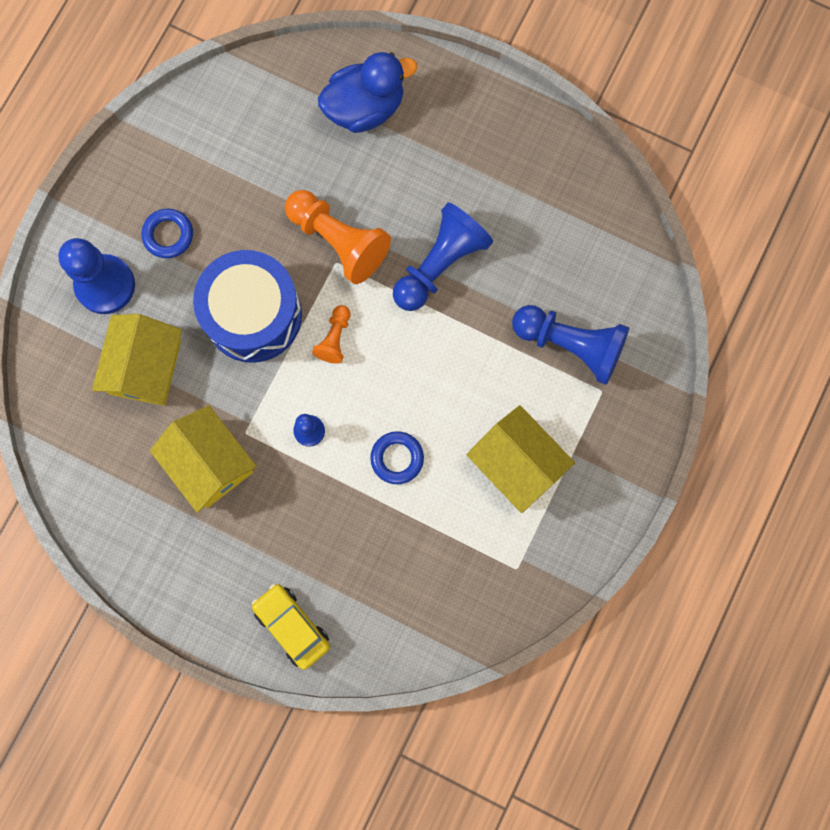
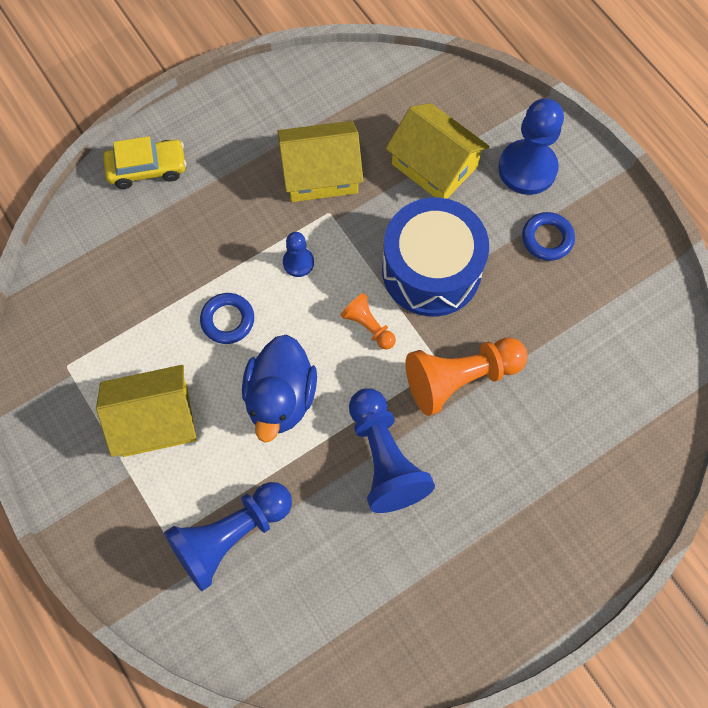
camera: 120 degrees right, 10 degrees down
(365, 108) = (587, 477): blue duck -> blue duck (280, 398)

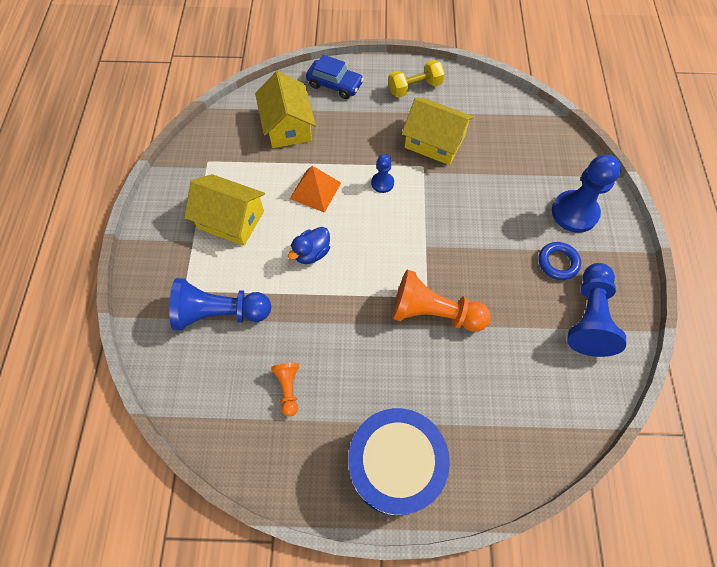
camera: 35 degrees right, 5 degrees down
(147, 168) = (335, 85): yellow car -> blue car
(227, 320) = (315, 190): blue ring -> orange pyramid
(248, 115) = (415, 88): none -> yellow dumbbell
(280, 398) = (312, 253): blue duck -> blue duck, size x0.60
(368, 326) = (397, 245): orange pawn -> orange pawn (288, 388)
(384, 458) = (347, 329): blue pawn -> blue pawn (589, 317)
(431, 270) = (463, 236): blue drum -> blue drum (395, 465)
(434, 165) = (511, 176): yellow house -> yellow house (288, 126)

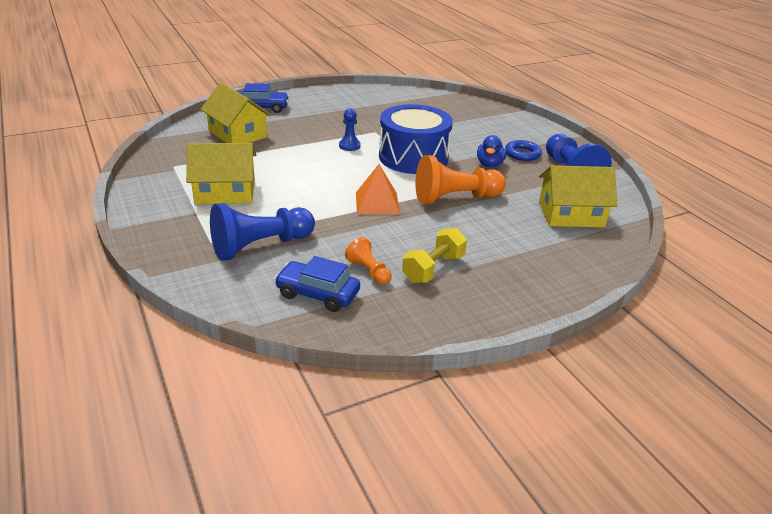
camera: 30 degrees left, 30 degrees down
(230, 400) = (317, 294): none -> blue car
(312, 253) = (320, 192): blue duck -> blue duck (489, 164)
(315, 190) = (293, 161): orange pyramid -> orange pyramid (377, 203)
(395, 465) = (505, 285): blue drum -> blue drum (413, 157)
(415, 88) = (333, 98): yellow dumbbell -> yellow dumbbell (433, 268)
(434, 142) = (373, 119): yellow house -> yellow house (571, 214)
(574, 212) = (510, 130): blue pawn -> none

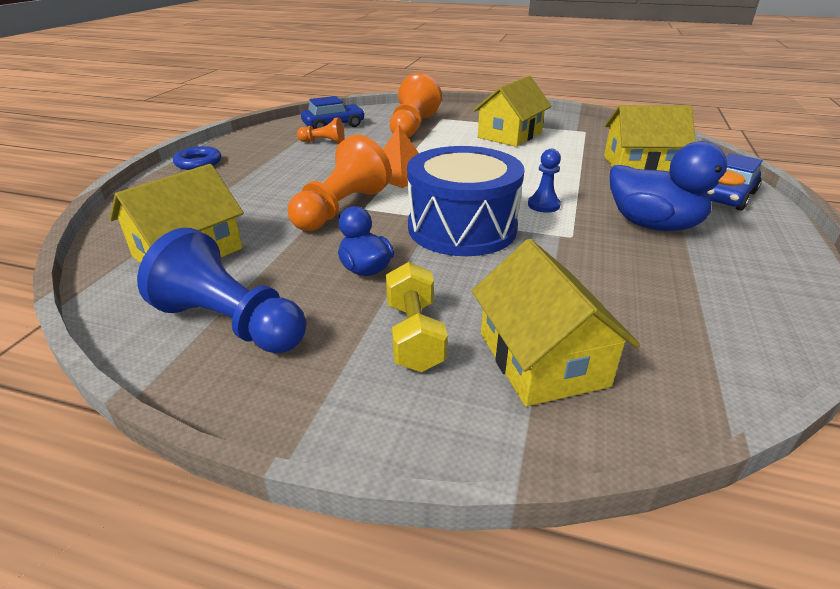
camera: 135 degrees right, 0 degrees up
(260, 246) = (412, 127): blue pawn -> orange pawn
(331, 118) = (653, 225): none -> blue duck
(433, 268) = (281, 158): yellow dumbbell -> yellow dumbbell (414, 335)
(473, 118) = (542, 359): none -> yellow house
(522, 154) = (345, 318): blue ring -> blue ring (198, 163)

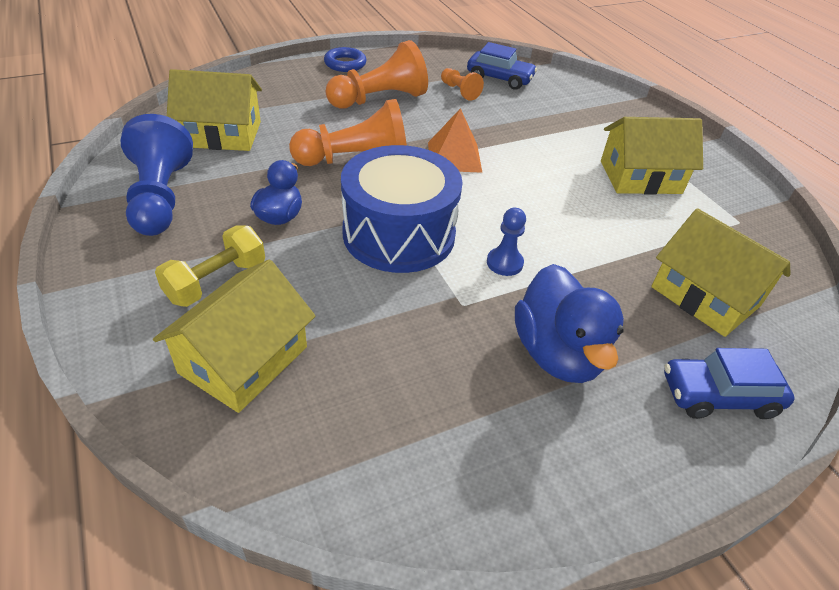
camera: 45 degrees right, 10 degrees up
(412, 127) = (564, 115): orange pawn -> orange pawn (379, 99)

